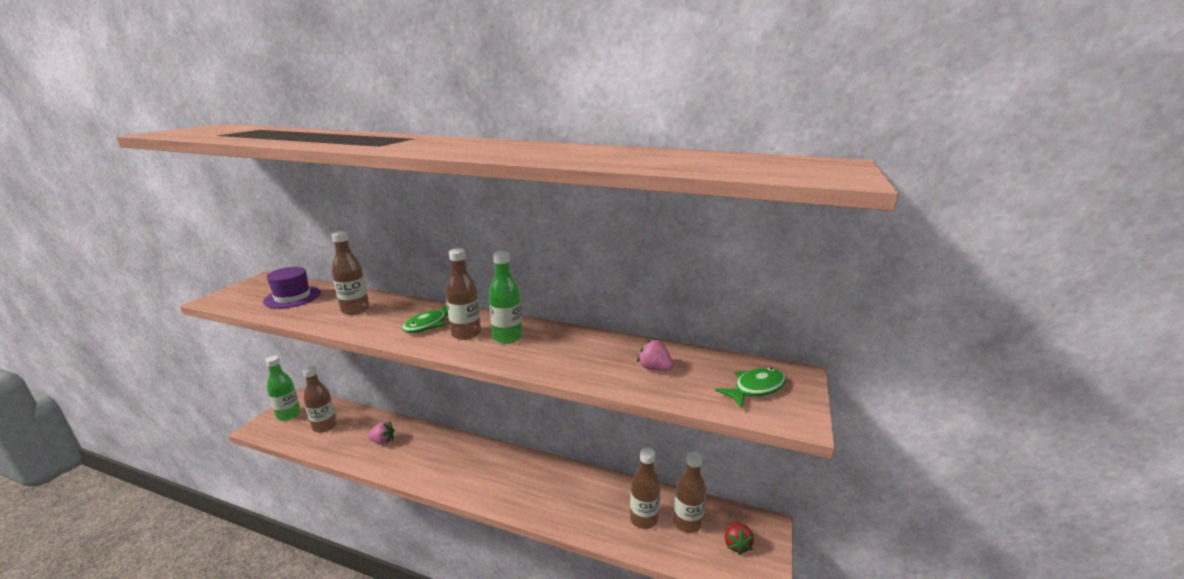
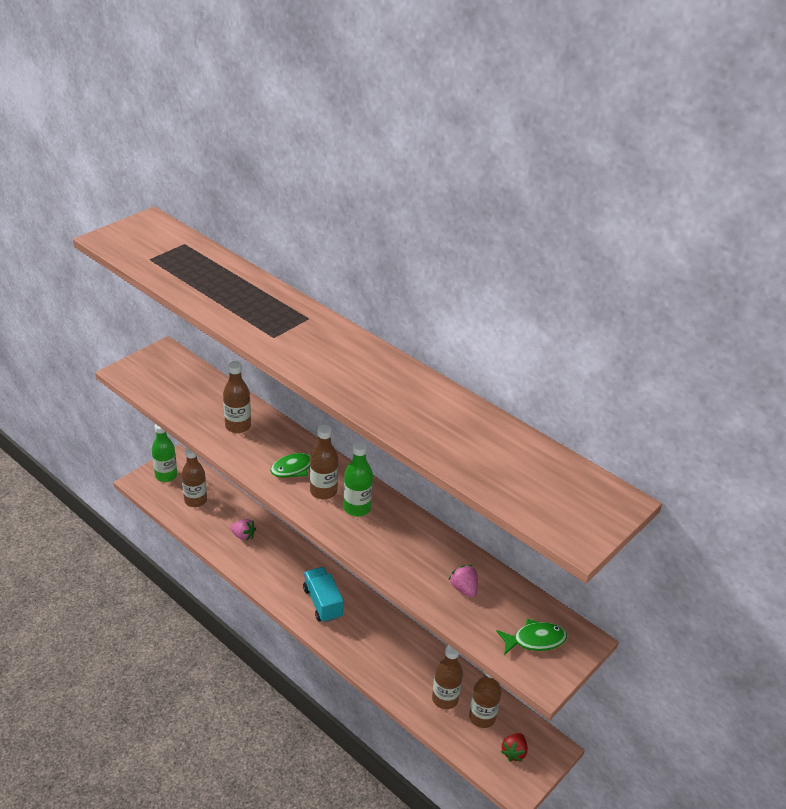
camera: 20 degrees right, 15 degrees up
(292, 297) = (187, 389): purple hat -> none
(483, 473) = (322, 603): none -> turquoise truck

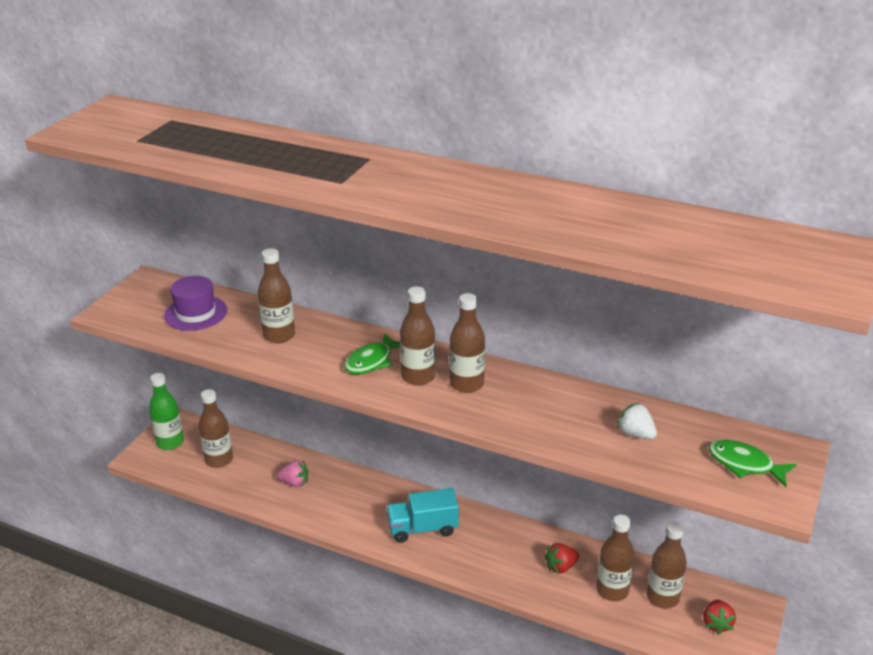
camera: 15 degrees left, 5 degrees down
(186, 390) = (196, 313): none -> purple hat
(322, 603) = (422, 528): turquoise truck -> turquoise truck turned 60 degrees counterclockwise
(357, 508) = (466, 384): green bottle -> brown bottle
(414, 667) = (561, 567): none -> red strawberry
(464, 589) = (635, 434): pink strawberry -> white strawberry
(535, 640) = (745, 464): green fish -> green fish turned 120 degrees counterclockwise

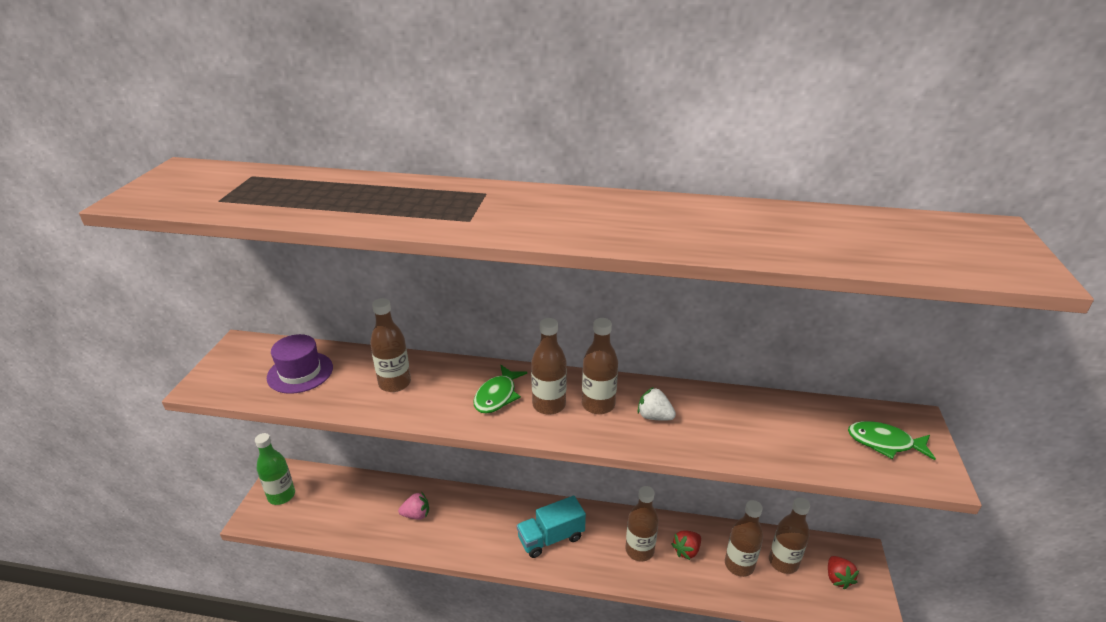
camera: 15 degrees left, 0 degrees up
(219, 460) = (335, 505): brown bottle -> brown bottle (639, 550)
(635, 434) = (775, 429): white strawberry -> white strawberry (654, 416)

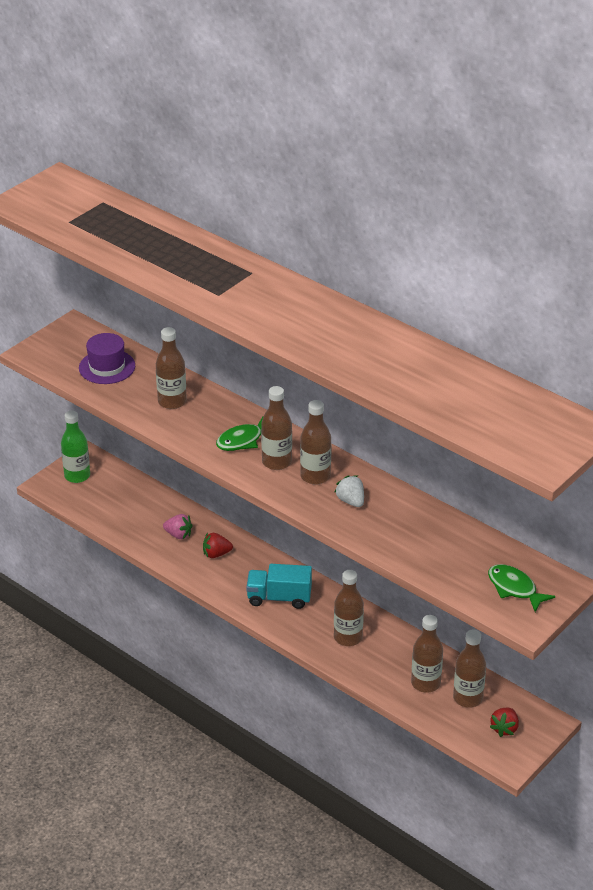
camera: 30 degrees right, 5 degrees up
(686, 550) = (389, 655): red strawberry -> red strawberry (216, 554)

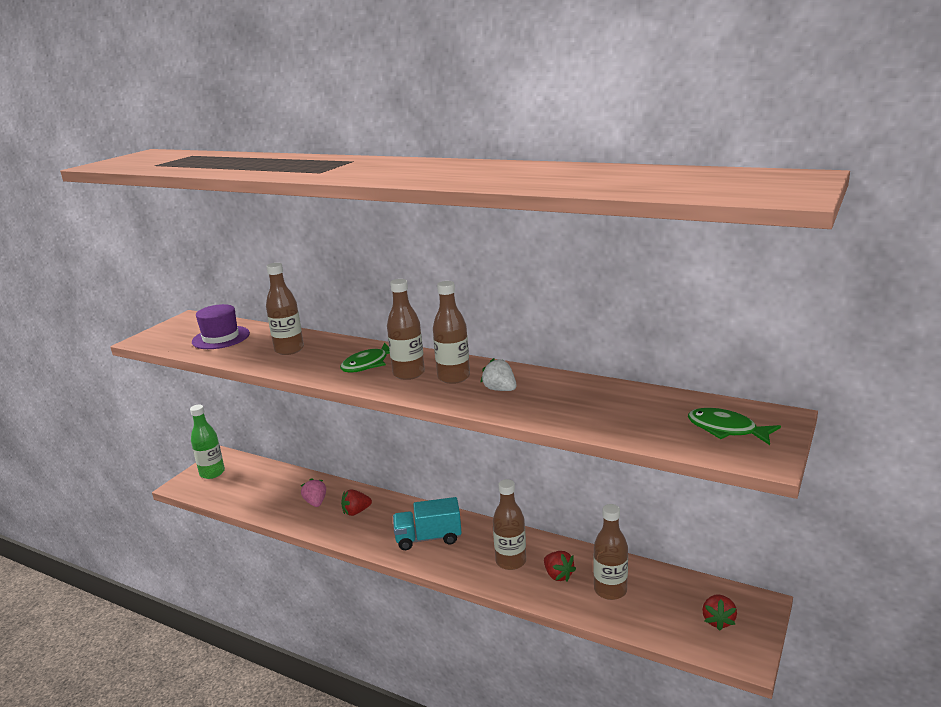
camera: 10 degrees left, 15 degrees down
(178, 535) = (316, 502): pink strawberry -> pink strawberry turned 120 degrees counterclockwise
(385, 660) = (558, 575): none -> red strawberry
(467, 698) = (661, 596): brown bottle -> none

